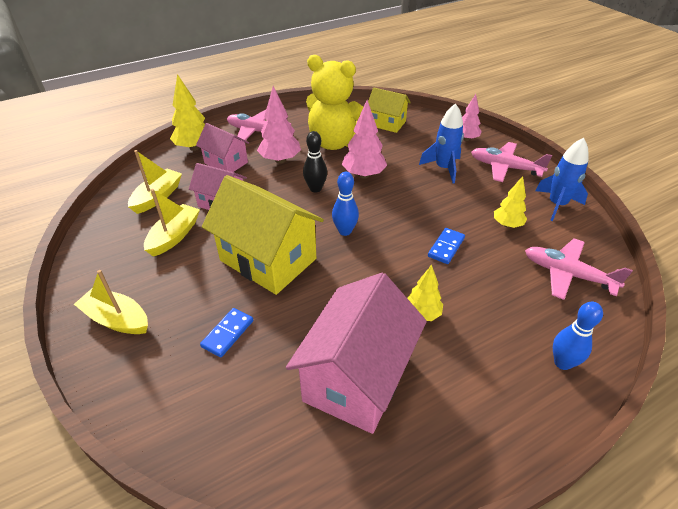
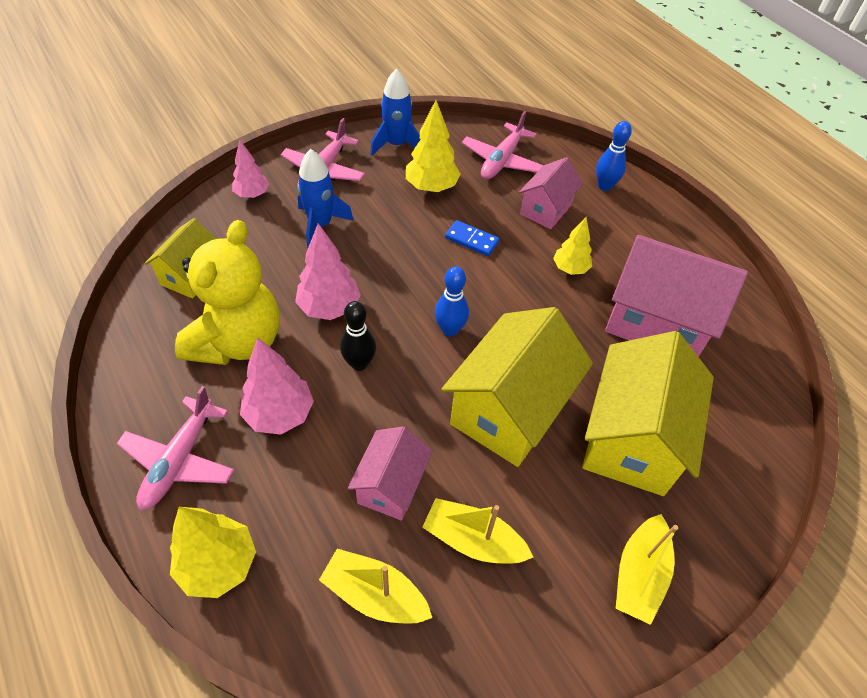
camera: 95 degrees left, 10 degrees up
(226, 163) = (278, 498): pink house -> pink house (546, 209)
(227, 333) = (632, 439): blue domino -> yellow house
(507, 225) = (431, 187): yellow tree -> yellow tree, size x1.54

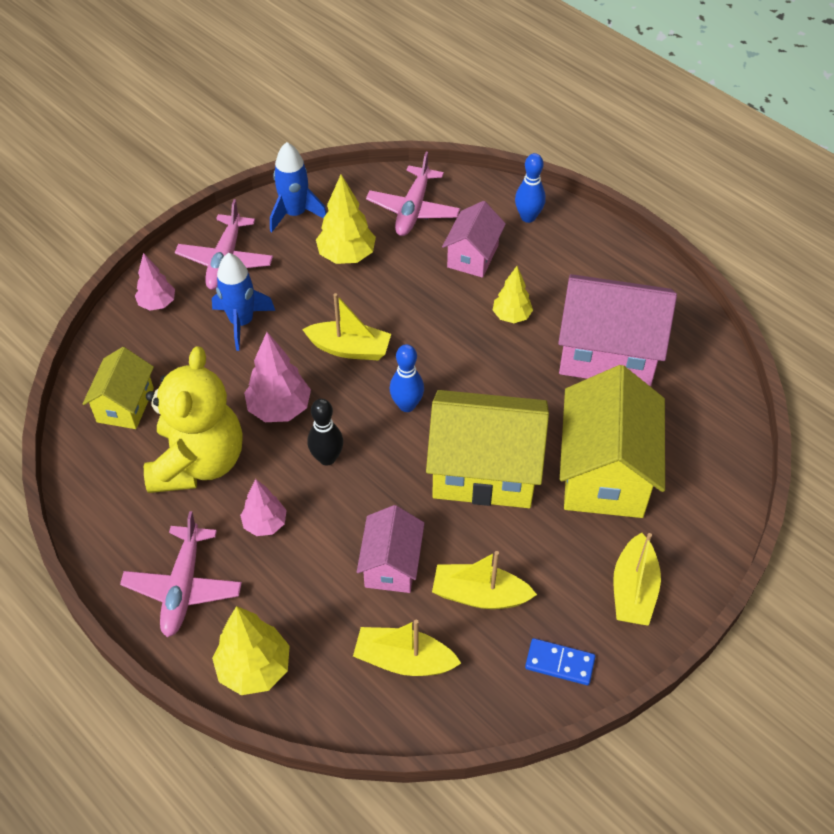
camera: 10 degrees left, 0 degrees up
(280, 414) = (265, 524): pink tree -> pink tree, size x0.65
(410, 267) = (349, 349): none -> yellow boat
(471, 240) = (404, 306): blue domino -> blue domino (559, 663)
(509, 410) = (484, 471): yellow house -> yellow house turned 75 degrees clockwise

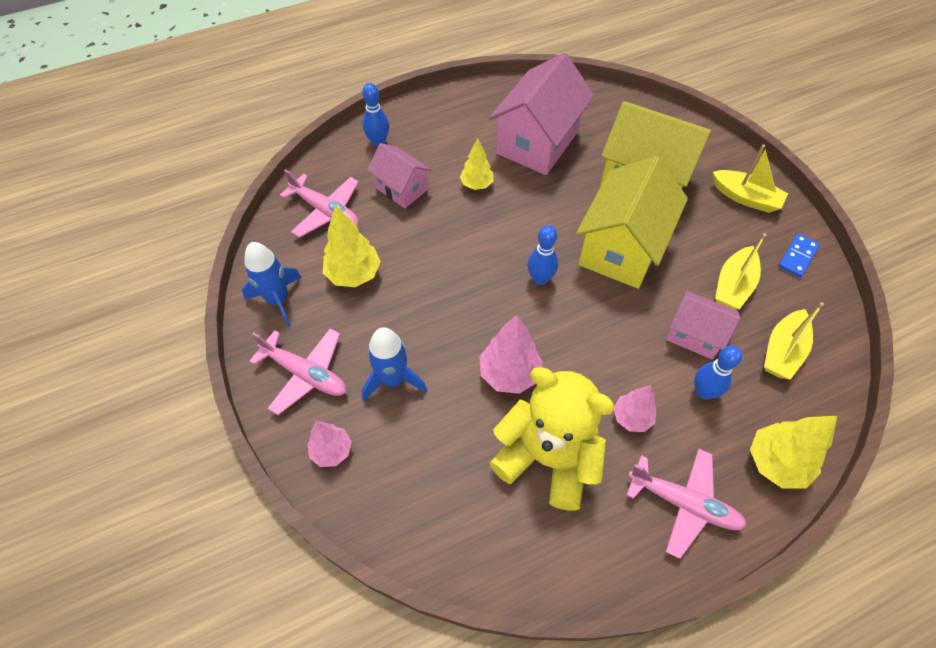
camera: 70 degrees left, 5 degrees up
(125, 405) = (453, 512): yellow house -> none
(319, 585) = (703, 392): none -> blue bowling pin
(327, 458) = (576, 351): black bowling pin -> none
(349, 349) = (463, 302): yellow boat -> none

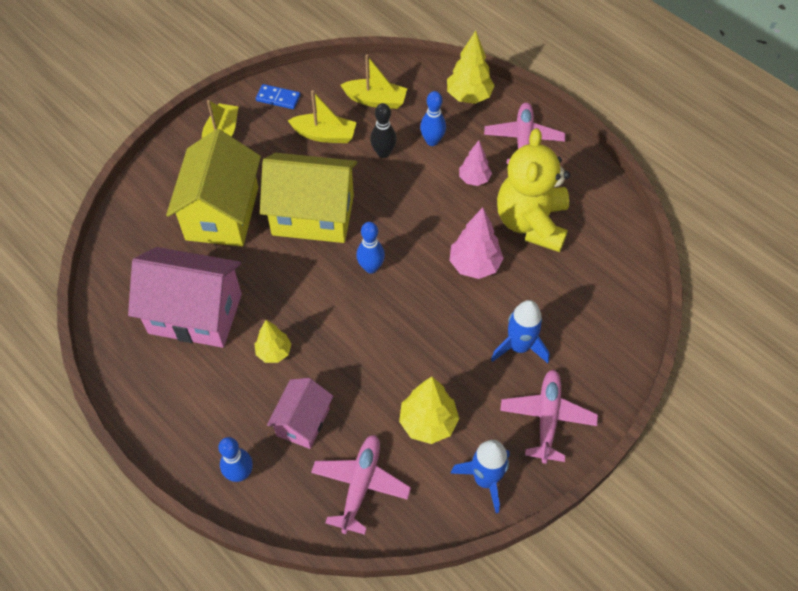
camera: 110 degrees left, 0 degrees up
(332, 451) = (600, 367): pink tree -> none
(694, 334) = (383, 153): pink house -> black bowling pin

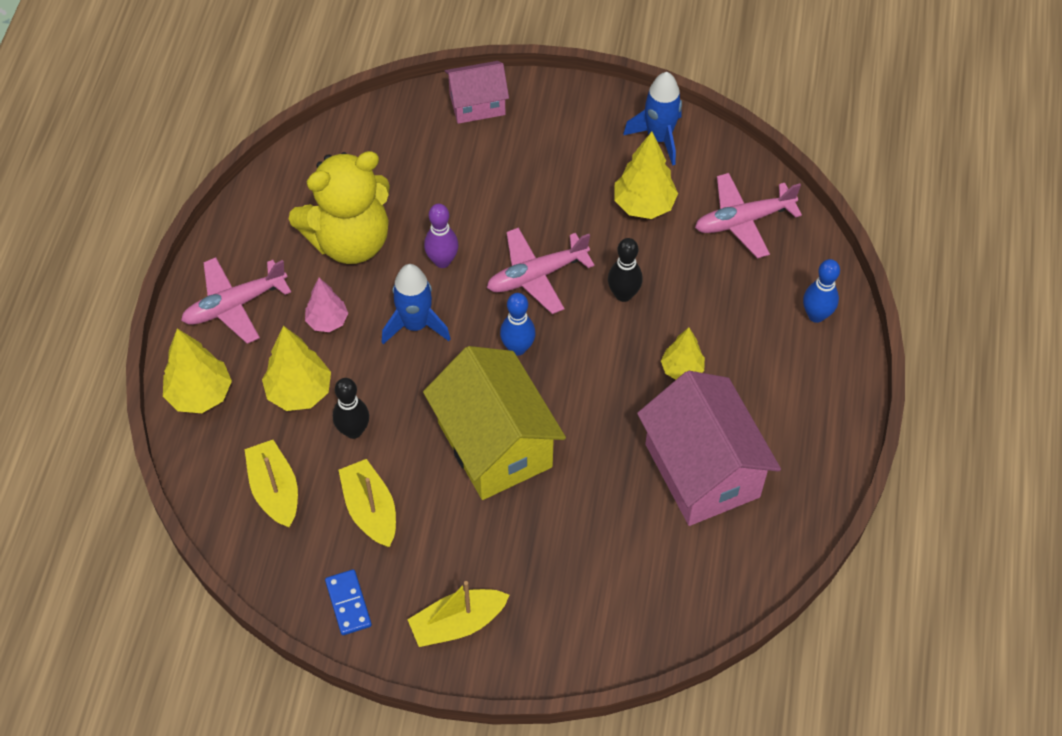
camera: 125 degrees left, 0 degrees up
(222, 213) = (563, 538): yellow house -> none
(303, 422) = (727, 299): pink house -> pink house (477, 104)
(361, 356) = (623, 294): none -> black bowling pin
(432, 141) = (299, 392): blue bowling pin -> yellow tree
(474, 265) = (442, 261): pink tree -> purple bowling pin
(519, 346) = (508, 178): blue rocket -> blue rocket (415, 325)
(547, 418) = (563, 124): pink plane -> pink plane (536, 276)

